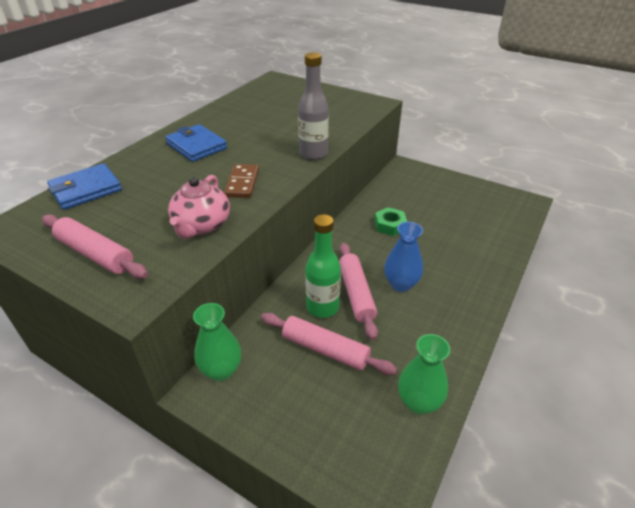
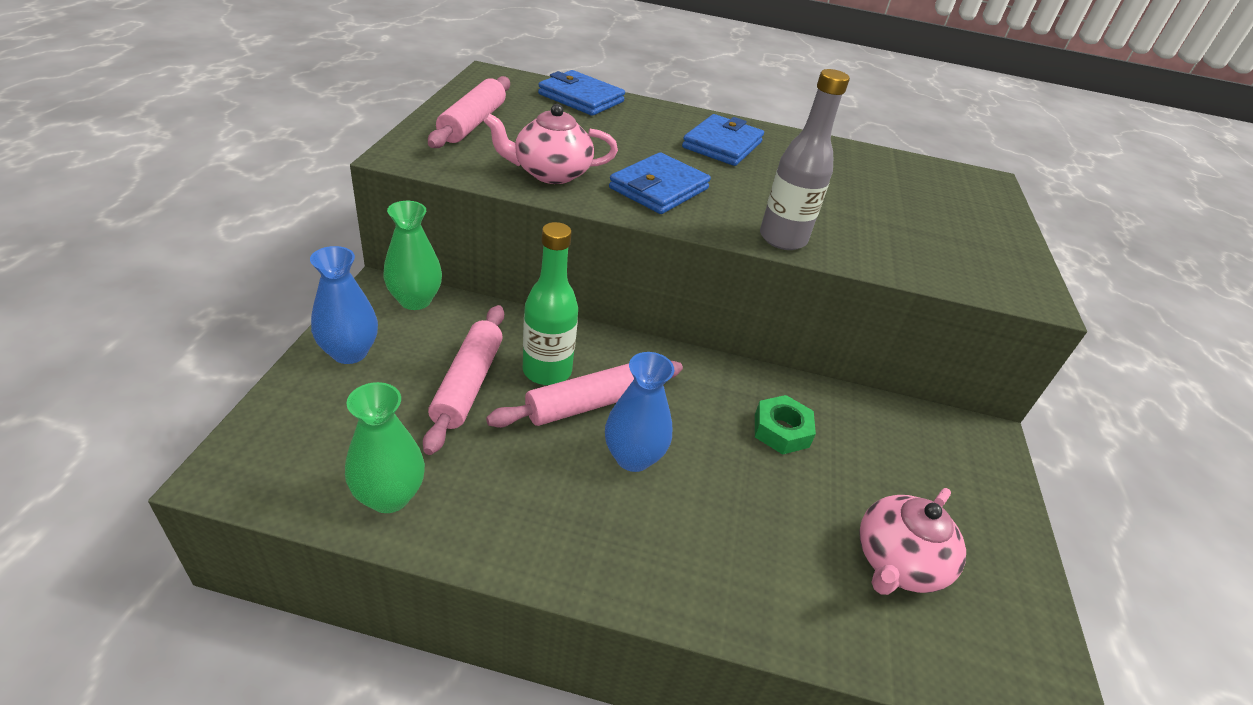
camera: 65 degrees right, 0 degrees up
(242, 183) = (659, 188): brown domino -> blue wallet
(272, 419) = (349, 352): none -> blue vase
(471, 216) = (897, 562): none -> pink teapot

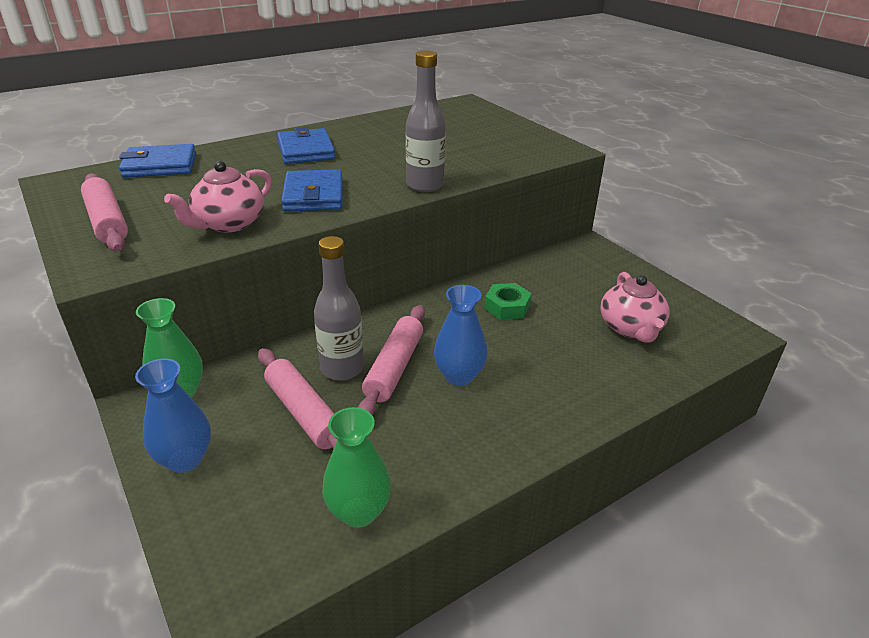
camera: 40 degrees left, 5 degrees down
(547, 371) = (342, 368): green bottle -> grey bottle

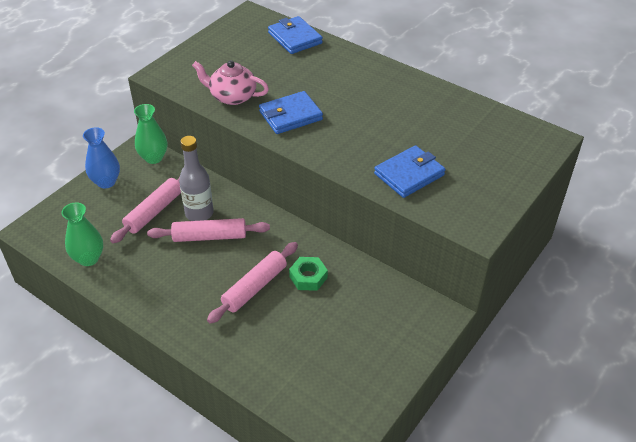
camera: 70 degrees right, 10 degrees up
(107, 222) = (211, 54): pink rolling pin -> pink rolling pin (254, 287)
(306, 150) = (363, 86): blue wallet -> blue wallet (409, 174)
(425, 185) = (340, 162): grey bottle -> none
(459, 376) = (214, 270): blue vase -> none
(631, 328) = (316, 360): pink teapot -> none

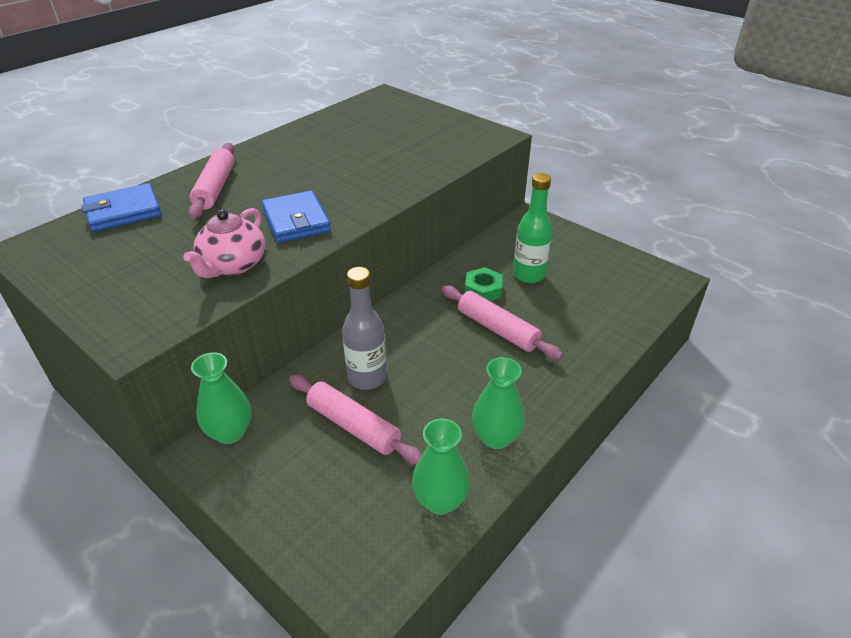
camera: 85 degrees left, 5 degrees down
(106, 182) = (268, 493): blue vase -> none
(137, 286) = (496, 437): none -> green vase
(210, 237) = (412, 367): pink rolling pin -> pink rolling pin (215, 188)
(335, 311) = (528, 275): none -> green bottle
(409, 174) = (420, 158): blue wallet -> none

